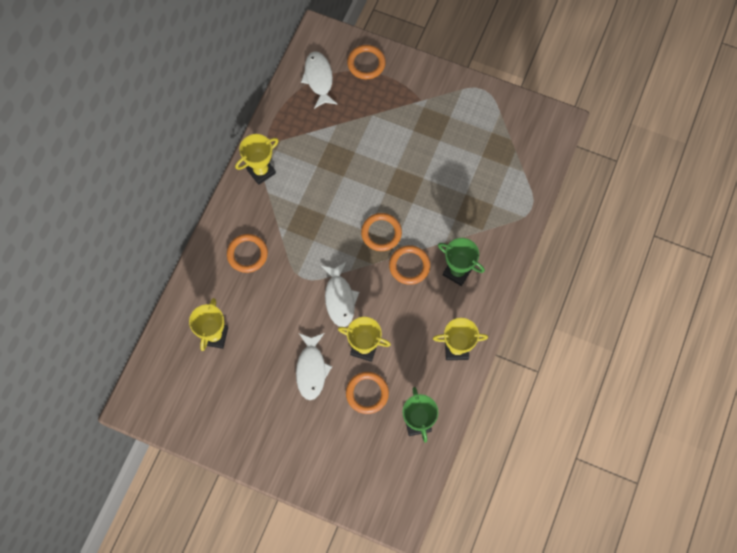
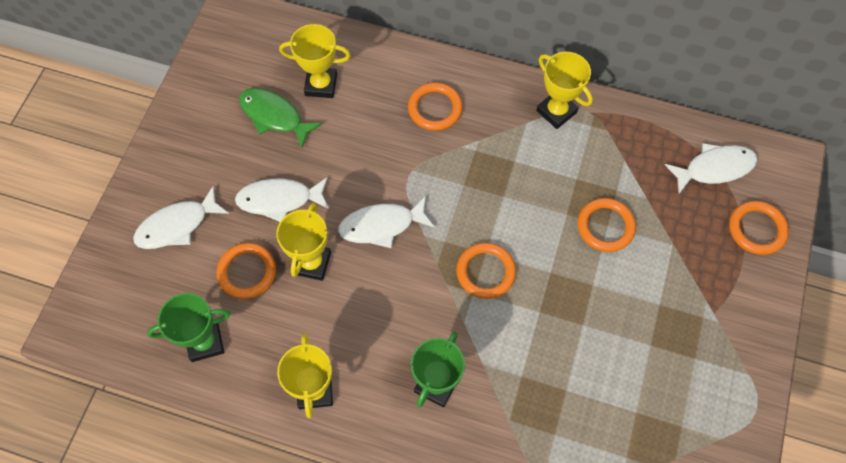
camera: 85 degrees right, 5 degrees down
(238, 372) = (274, 116): none -> green fish
(325, 445) = (177, 225): none -> white fish
(409, 266) = (439, 314): orange ring -> orange ring (605, 226)

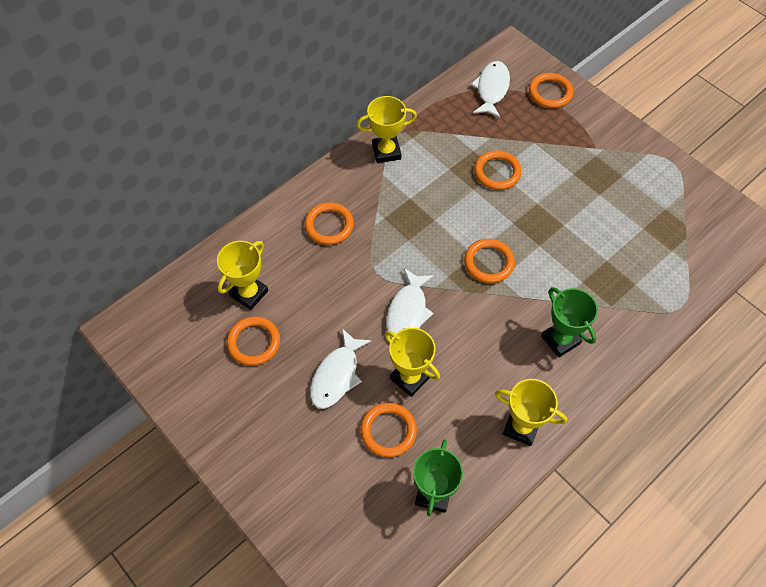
camera: 60 degrees left, 5 degrees down
(177, 225) = (308, 469): white fish -> none
(274, 116) = (254, 342): green fish -> orange ring

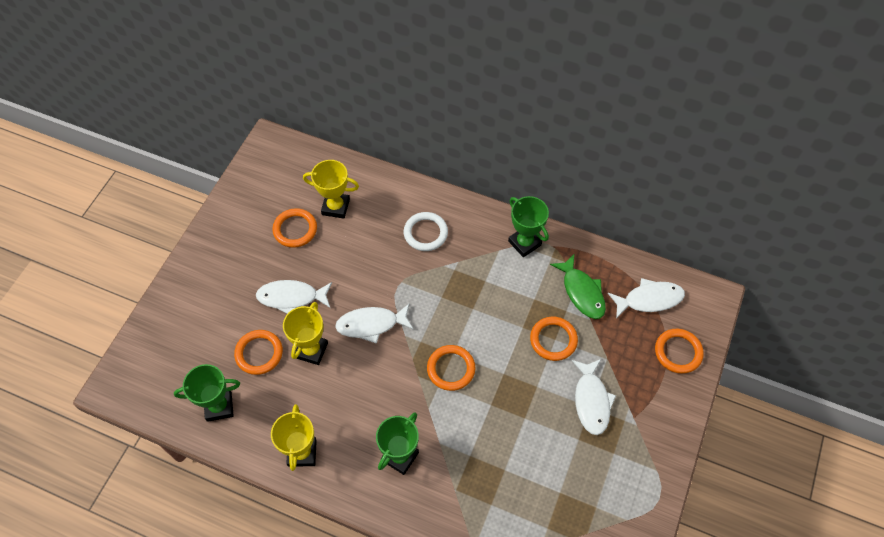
camera: 65 degrees right, 0 degrees up
(329, 225) = (425, 233): orange ring -> white ring
(386, 152) = (524, 243): yellow trophy -> green trophy
(460, 132) = (582, 292): none -> green fish
(568, 170) = (591, 401): none -> white fish

